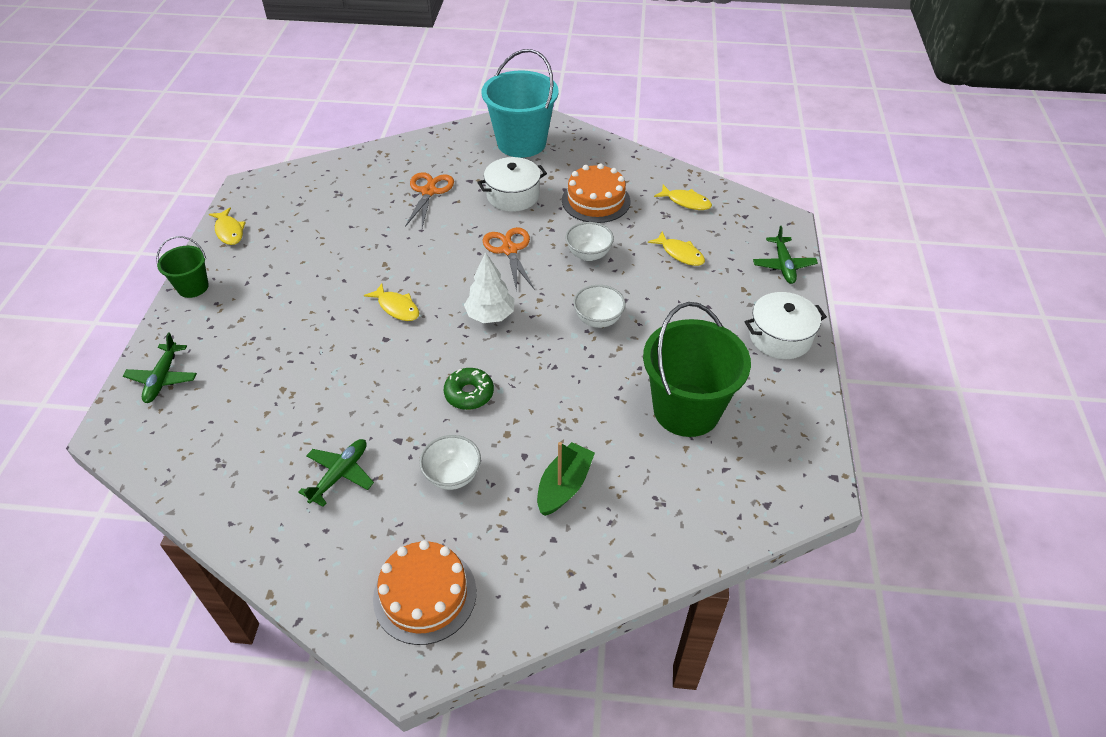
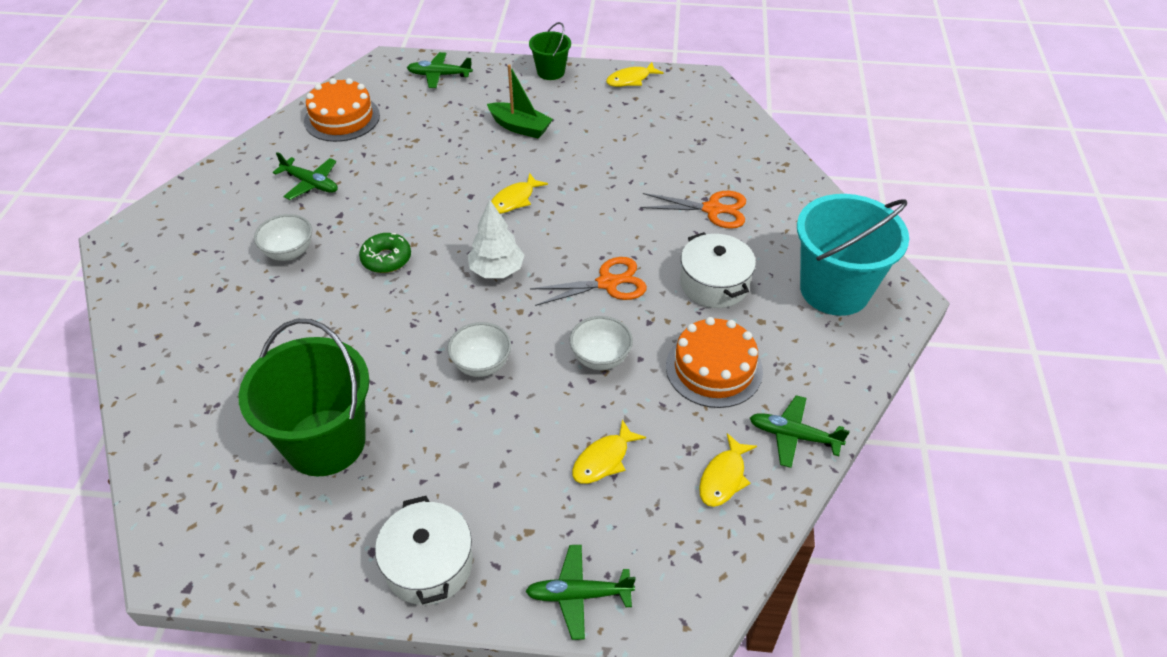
camera: 90 degrees right, 0 degrees up
(425, 595) = (174, 243): orange cake -> orange cake (342, 118)
(564, 486) = (253, 331): green boat -> green boat (520, 127)
(650, 172) = (793, 436): none -> green plane

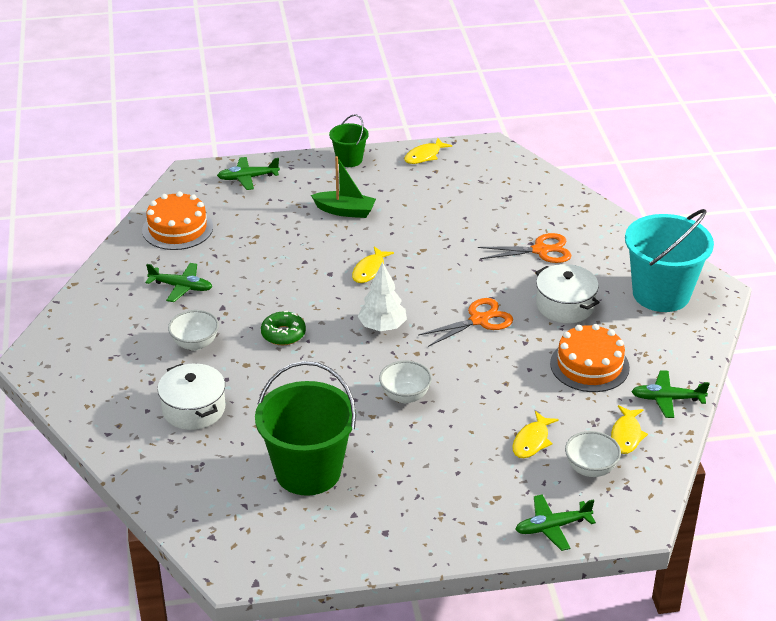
camera: 15 degrees left, 10 degrees down
(429, 564) = (433, 532): white pot -> white pot (194, 409)
(600, 358) = (498, 374): white bowl -> white bowl (590, 469)

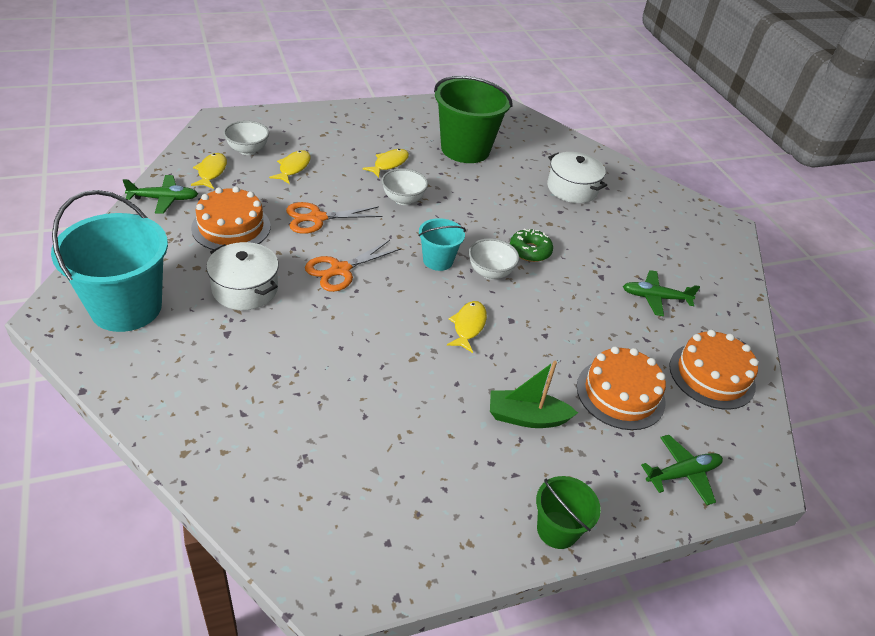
camera: 165 degrees right, 5 degrees up
(195, 344) = (604, 240): white bowl -> white bowl (490, 272)
(263, 221) = (620, 394): none -> orange cake
(382, 327) = (438, 260): white tree -> turquoise bucket
(424, 156) = (441, 551): yellow fish -> yellow fish (389, 164)
(540, 250) = (264, 364): orange scissors -> orange scissors (317, 218)
(552, 527) = (283, 118): green plane -> none

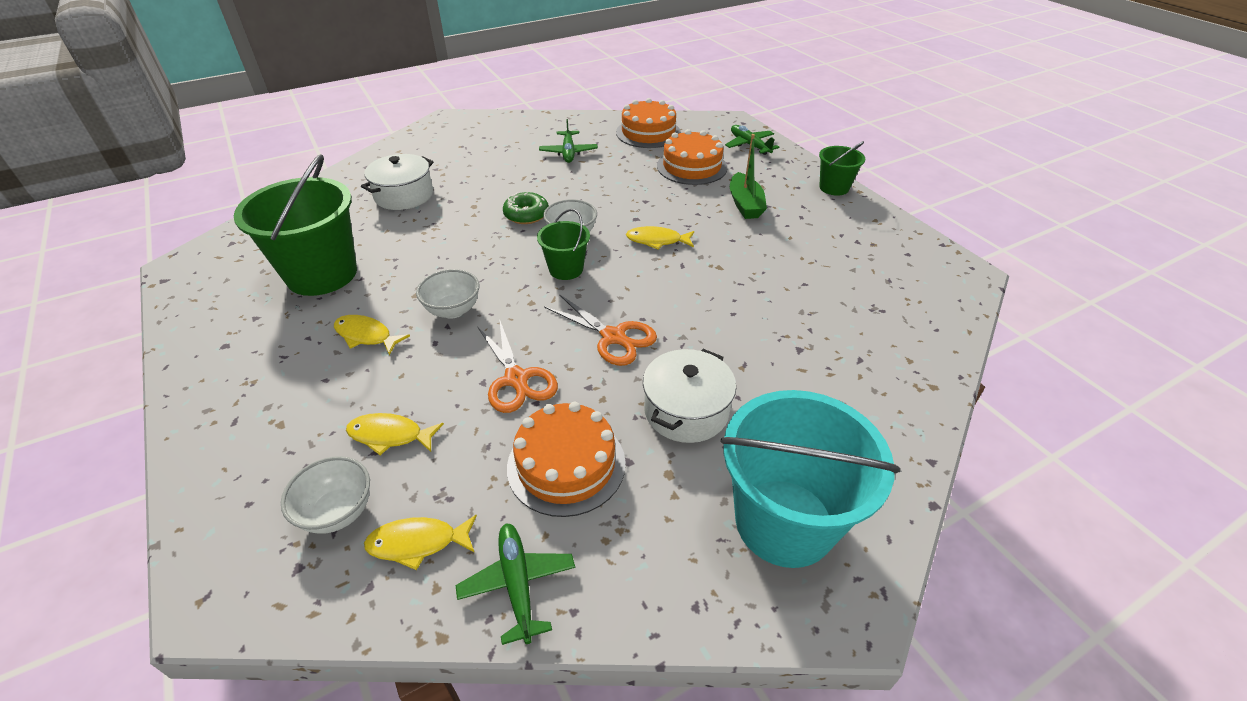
camera: 95 degrees left, 0 degrees up
(438, 260) = (566, 269): turquoise bucket -> green bucket

